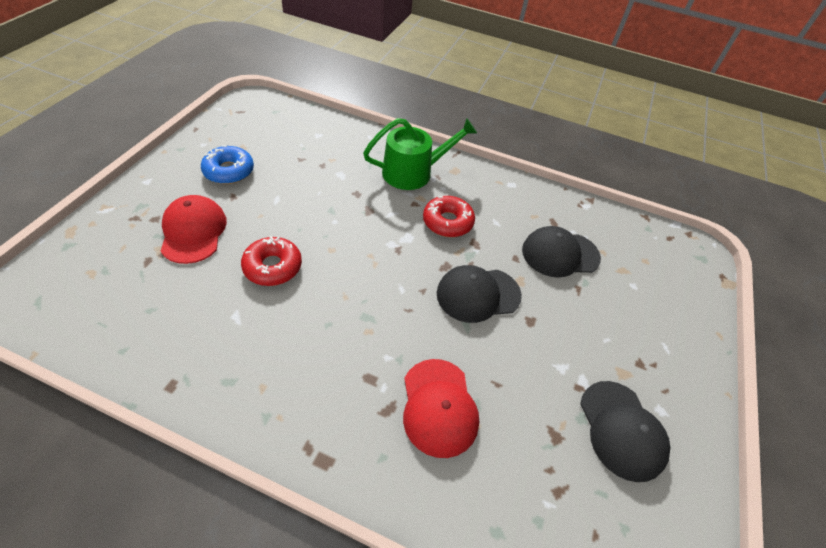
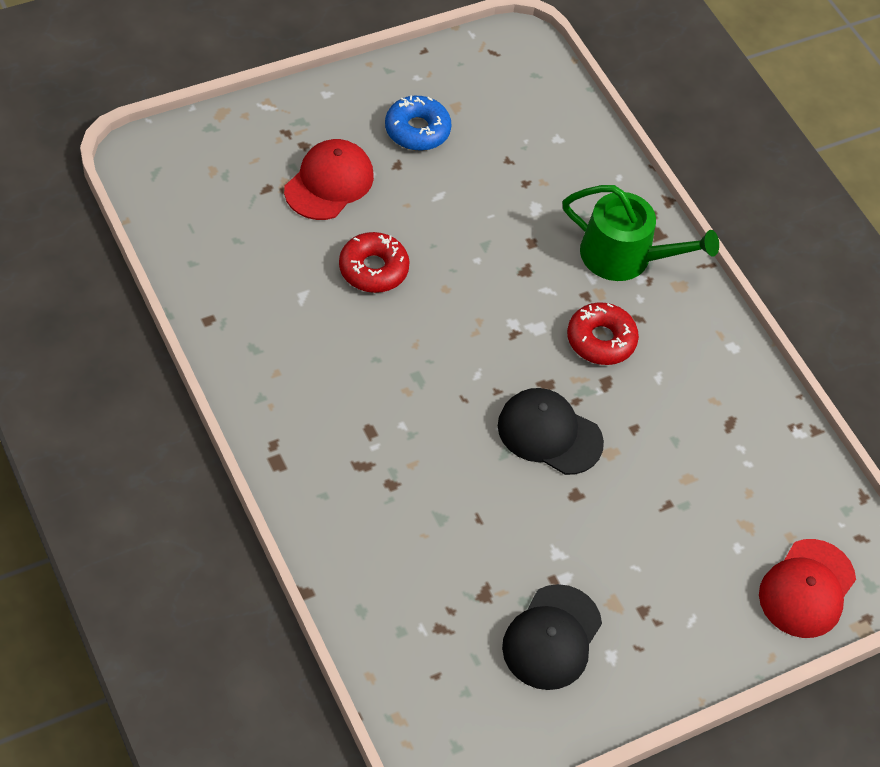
camera: 40 degrees right, 5 degrees up
(439, 407) = (406, 496): red cap -> red cap (807, 589)
(560, 254) = (692, 459): black cap -> none

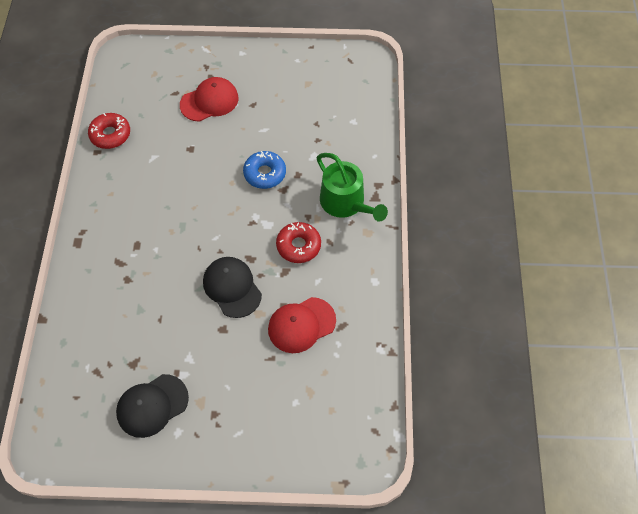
camera: 35 degrees right, 5 degrees up
(373, 269) = (200, 157): red donut -> red donut (110, 135)
(417, 130) = (277, 89): blue donut -> blue donut (265, 173)
(807, 589) = (320, 447): red cap -> red cap (301, 325)

